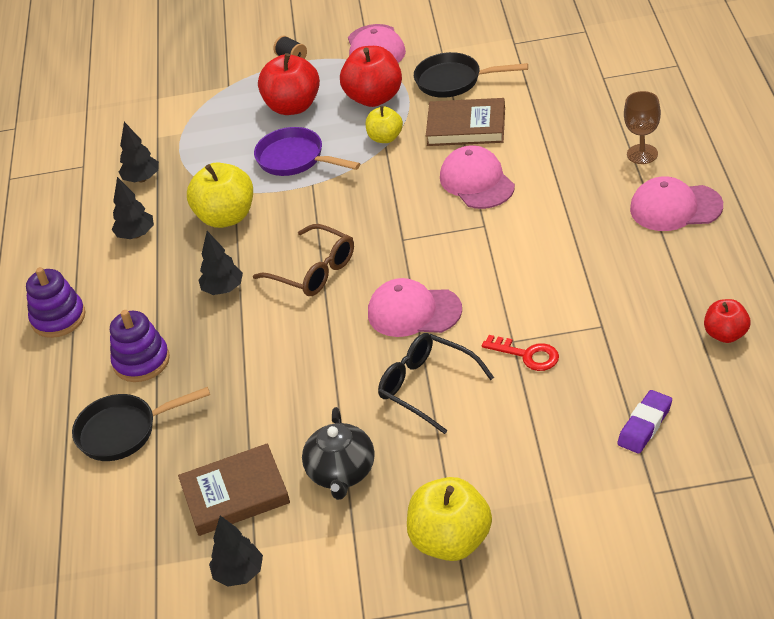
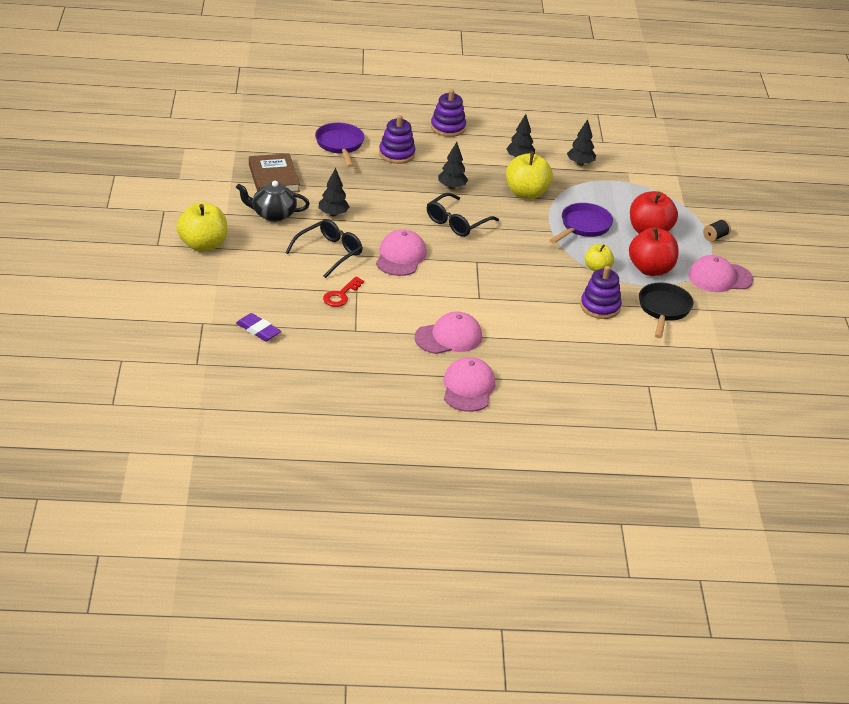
camera: 85 degrees right, 5 degrees down
(124, 431) = (340, 145): black pan -> purple pan
(239, 573) = (215, 175): black tree -> black tree (333, 214)
(314, 271) = (457, 222): brown glasses -> black glasses
(466, 127) = (600, 307): brown book -> purple stacking toy
(477, 182) = (530, 302): pink cap -> pink cap (449, 337)
(642, 154) = (539, 385): brown goblet -> none
(726, 334) = (325, 381): red apple -> none

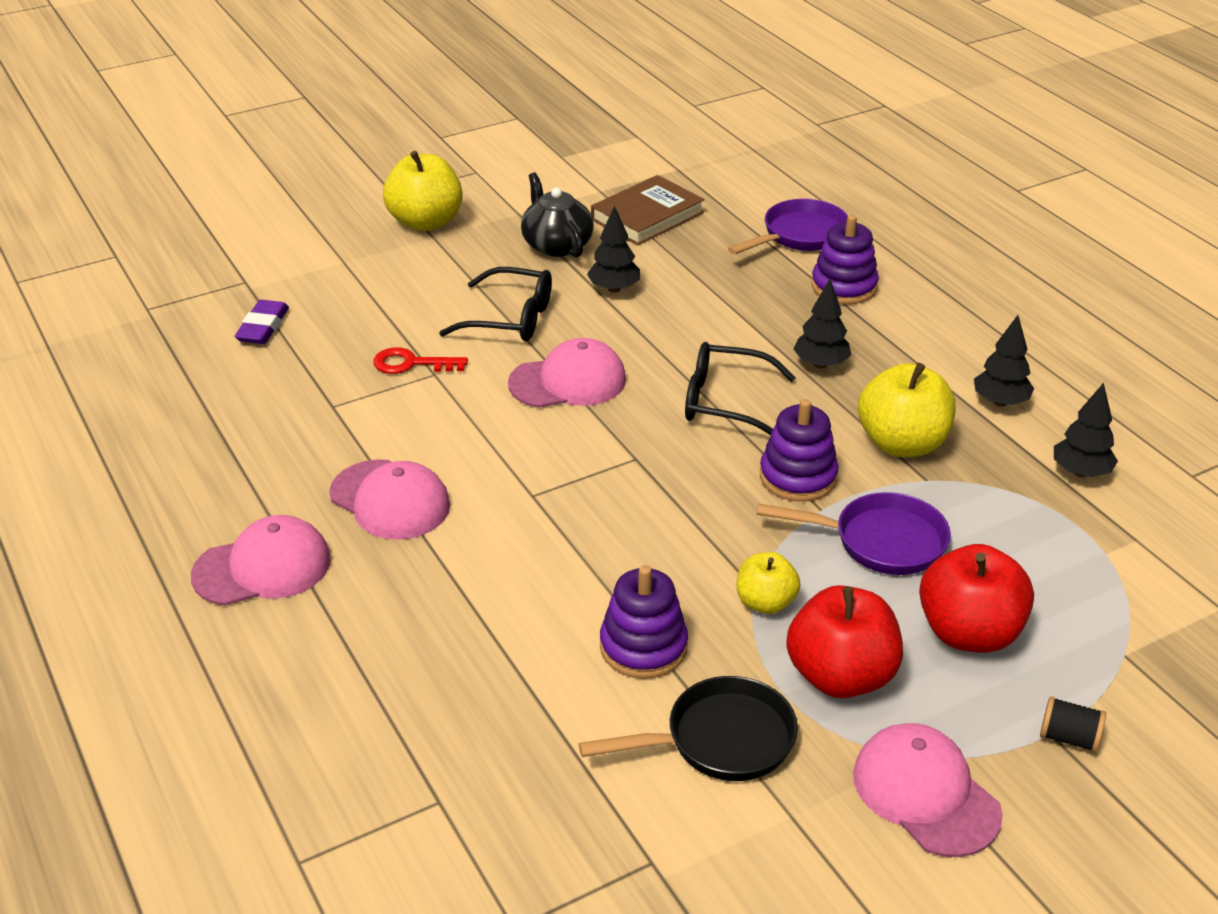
camera: 65 degrees right, 0 degrees up
(448, 127) = (985, 305): purple stacking toy -> purple stacking toy (798, 477)

